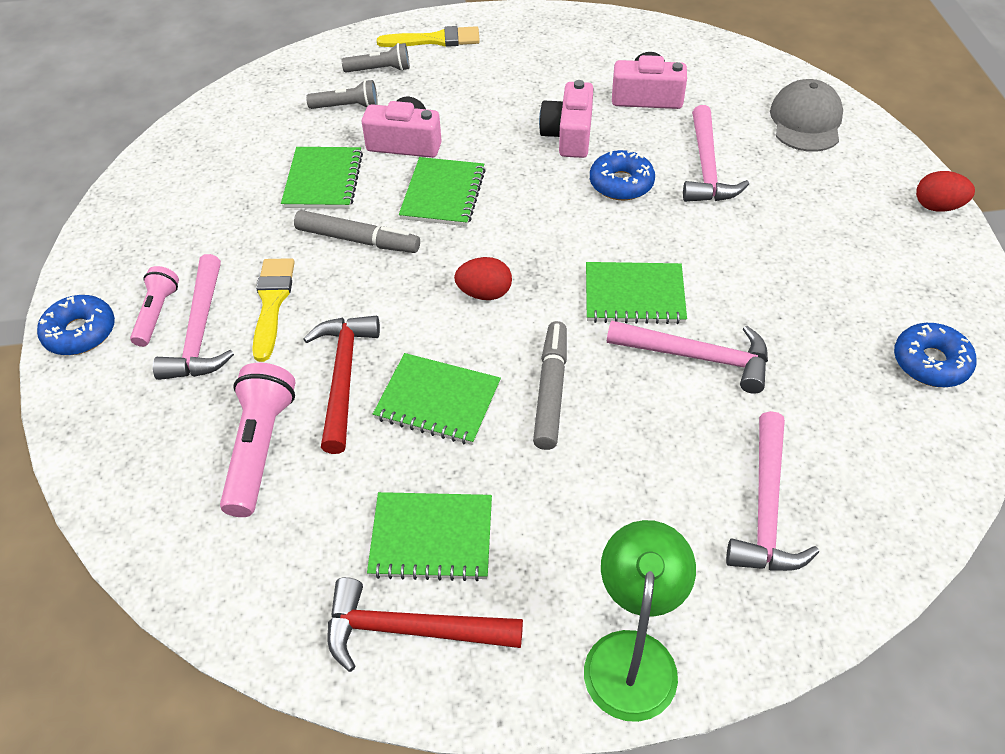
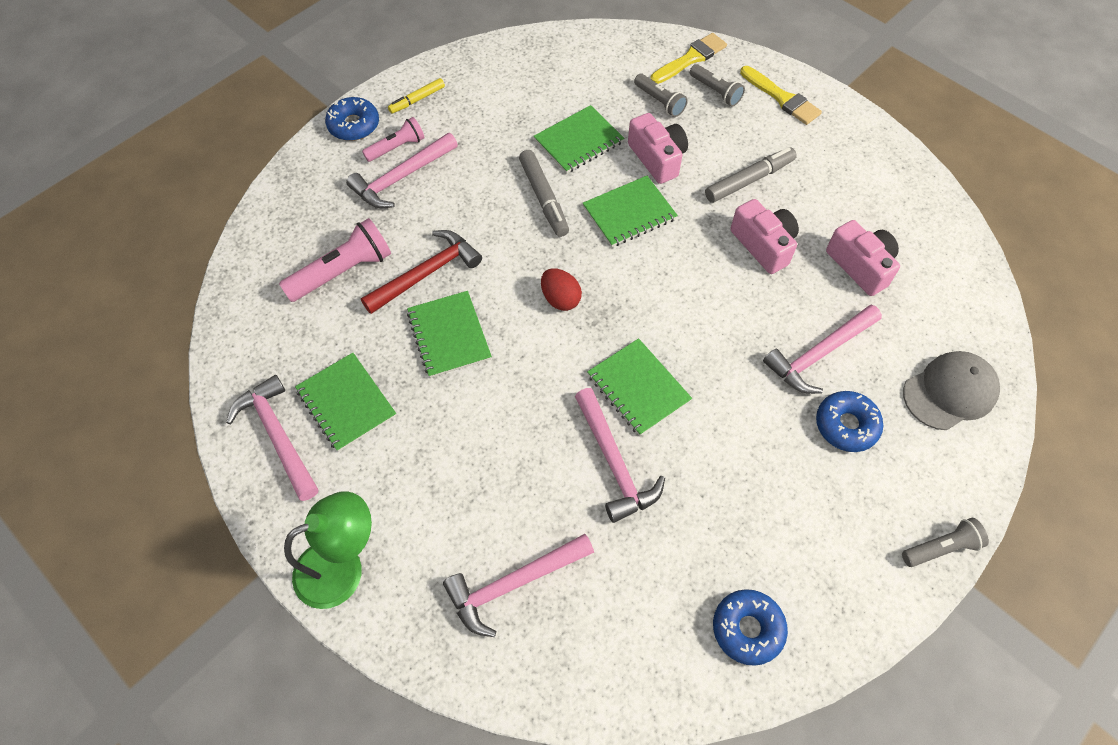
camera: 50 degrees right, 10 degrees up
(118, 264) = (417, 100): none -> yellow marker
(272, 303) = (453, 194): yellow brush -> yellow brush (690, 58)
(410, 630) = (278, 435): red hammer -> pink hammer
(550, 390) = (509, 392): grey marker -> grey marker (749, 180)
(568, 135) = (763, 245): pink camera -> pink camera turned 90 degrees clockwise
(621, 183) = (744, 310): blue donut -> blue donut (846, 425)
(937, 206) = (941, 548): red egg -> grey flashlight

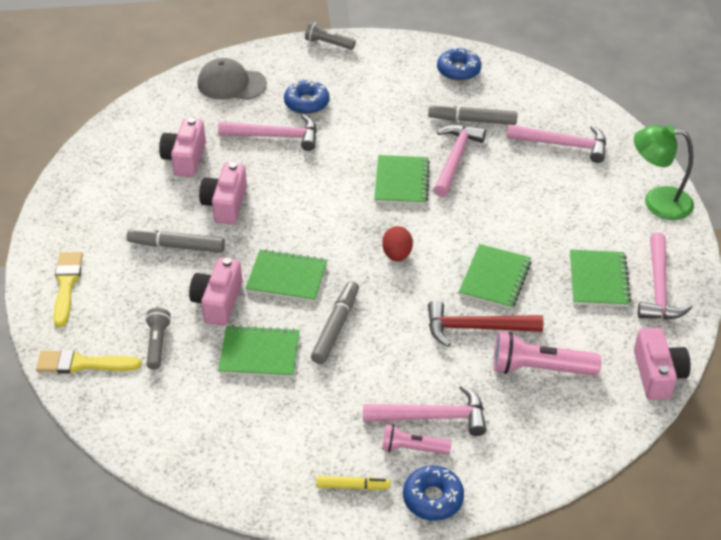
camera: 140 degrees left, 15 degrees down
(231, 333) = (657, 374): none -> pink camera
(649, 542) = (472, 120): none -> grey marker
(715, 92) = (105, 322): grey flashlight -> none

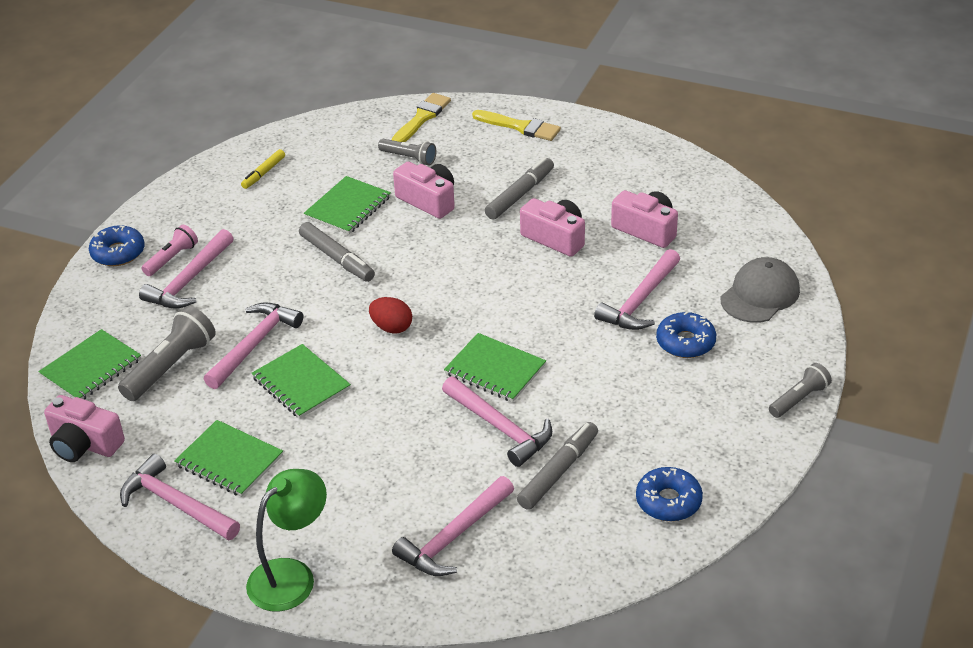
camera: 120 degrees right, 5 degrees down
(287, 277) = (423, 248): green notebook -> green notebook (91, 368)
(353, 486) = (172, 216): yellow marker -> yellow marker (264, 173)
(476, 328) = (254, 344): red hammer -> pink hammer
(539, 368) = (171, 366): pink flashlight -> grey flashlight

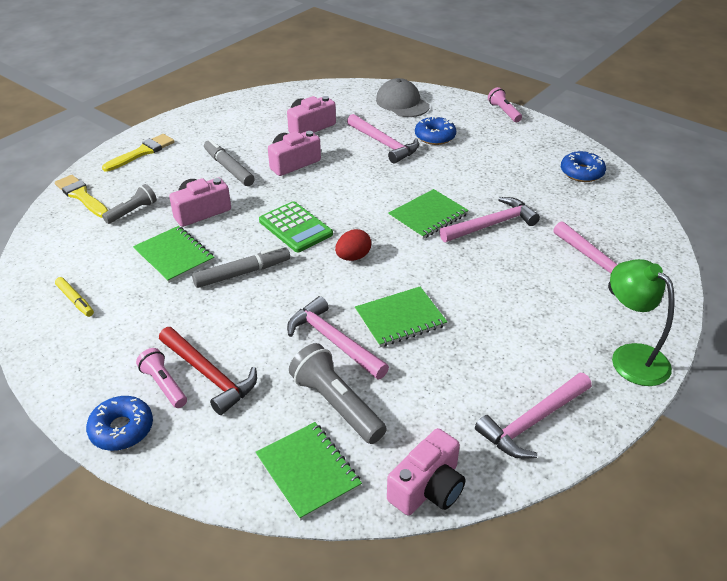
camera: 75 degrees left, 0 degrees up
(189, 280) = (209, 375): pink hammer -> red hammer
(229, 460) = (484, 377): green notebook -> none
(428, 273) = (295, 227): none -> green calculator
(558, 471) = (544, 208): grey marker -> none
(799, 399) = (504, 112): grey flashlight -> pink flashlight

